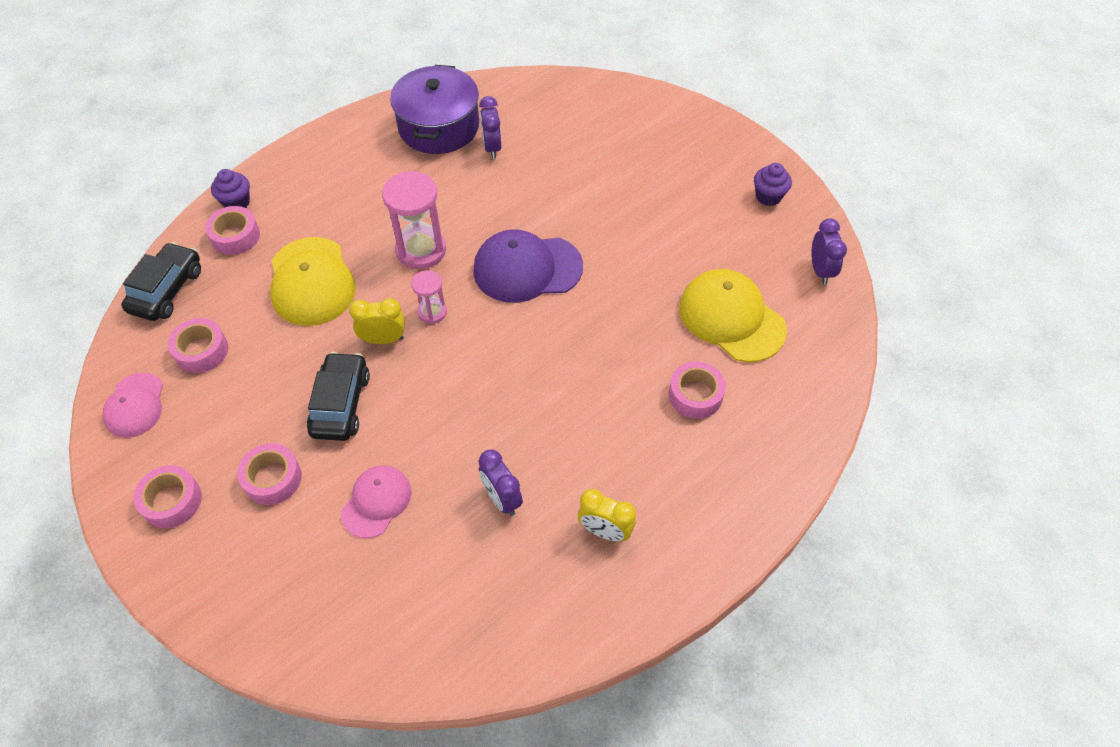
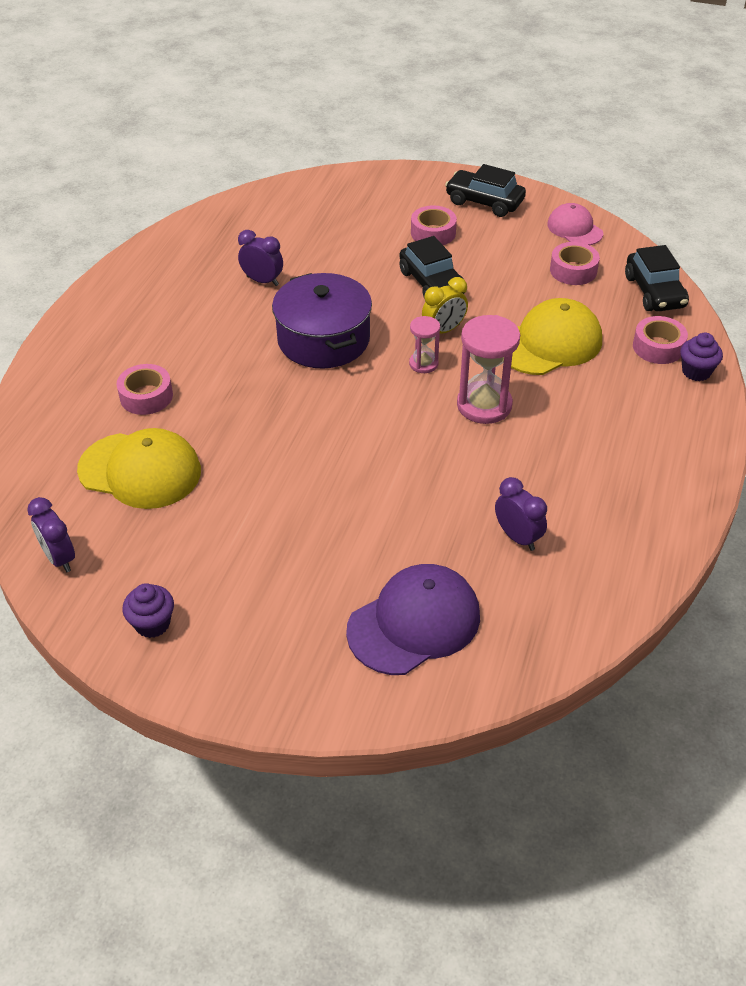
camera: 150 degrees right, 10 degrees down
(172, 501) = (484, 202): pink tape -> black car
(312, 282) = (549, 343): yellow cap -> yellow cap turned 105 degrees clockwise
(376, 501) = (350, 248): pink cap -> none
(439, 126) = (601, 535): purple pot -> purple pot (323, 339)
(527, 268) = (370, 431): purple cap -> purple cap (414, 622)
(605, 531) = (174, 292): yellow clock -> none

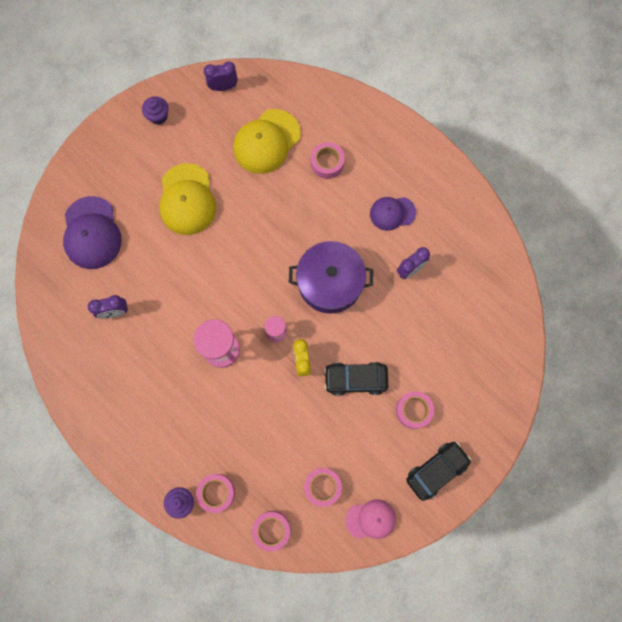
camera: 115 degrees right, 30 degrees up
(192, 316) = (392, 213): none -> purple cap
(549, 343) = (256, 423): yellow cap -> yellow cap (187, 200)
(654, 292) = (271, 530): black car -> pink tape

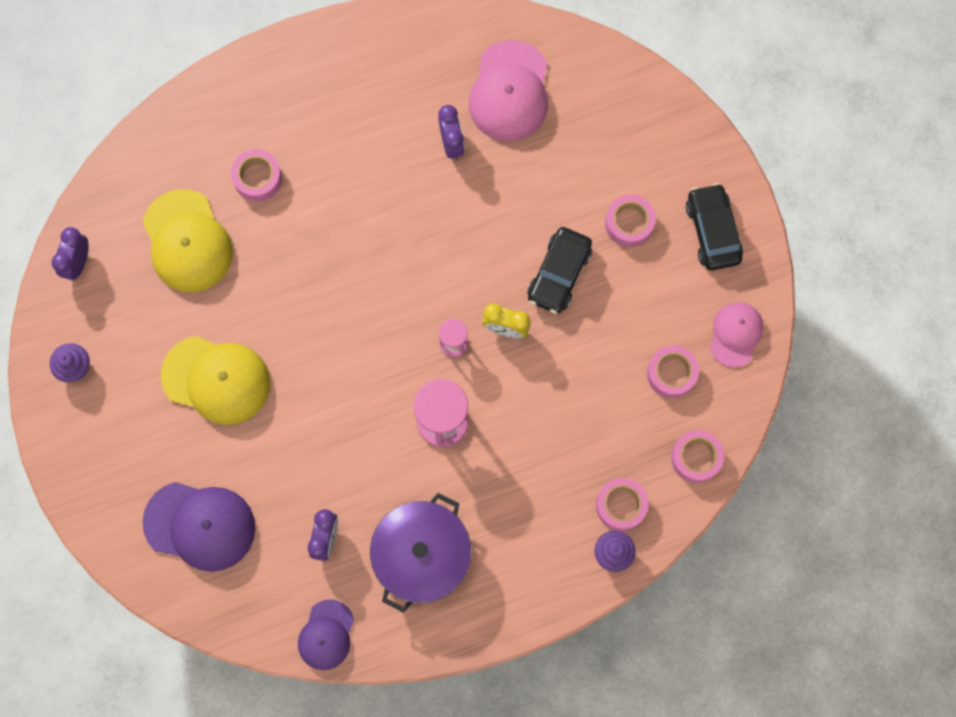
camera: 65 degrees left, 0 degrees up
(330, 282) = (420, 248): purple pot -> purple pot (422, 555)
(392, 213) = (367, 130): purple cap -> purple cap (326, 635)
(464, 290) = (509, 92): none -> pink cap

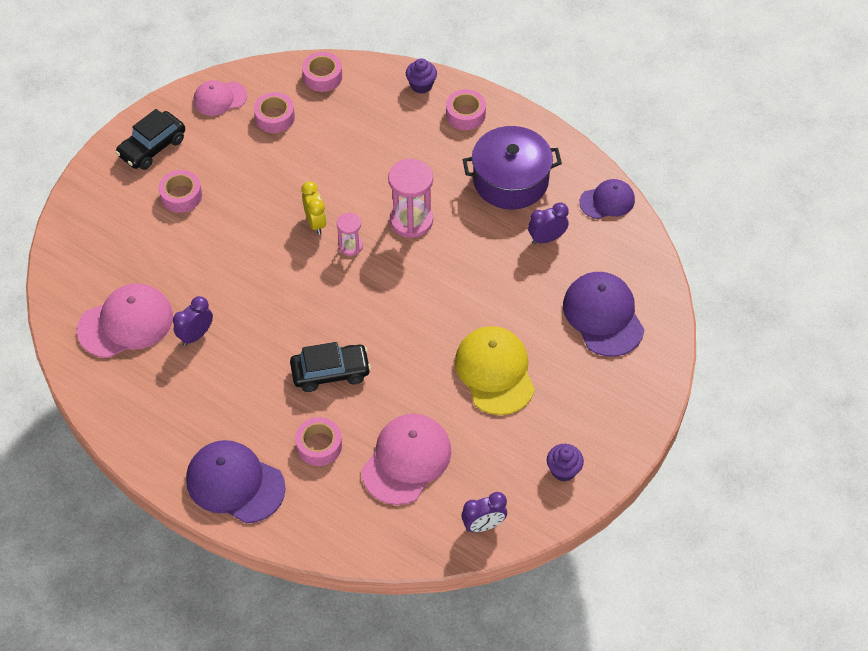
camera: 125 degrees left, 20 degrees down
(187, 241) = (406, 460): yellow cap -> pink cap
(273, 88) = (235, 483): none -> purple cap
(559, 274) = (251, 214): black car -> black car (330, 372)
(621, 505) = (386, 97): pink tape -> pink tape (465, 114)

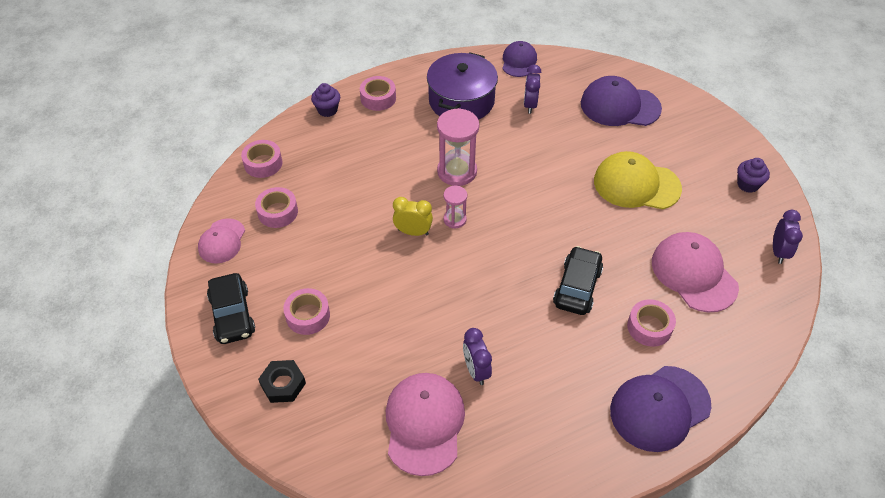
camera: 60 degrees left, 5 degrees down
(109, 214) = (283, 384): none -> black nut

